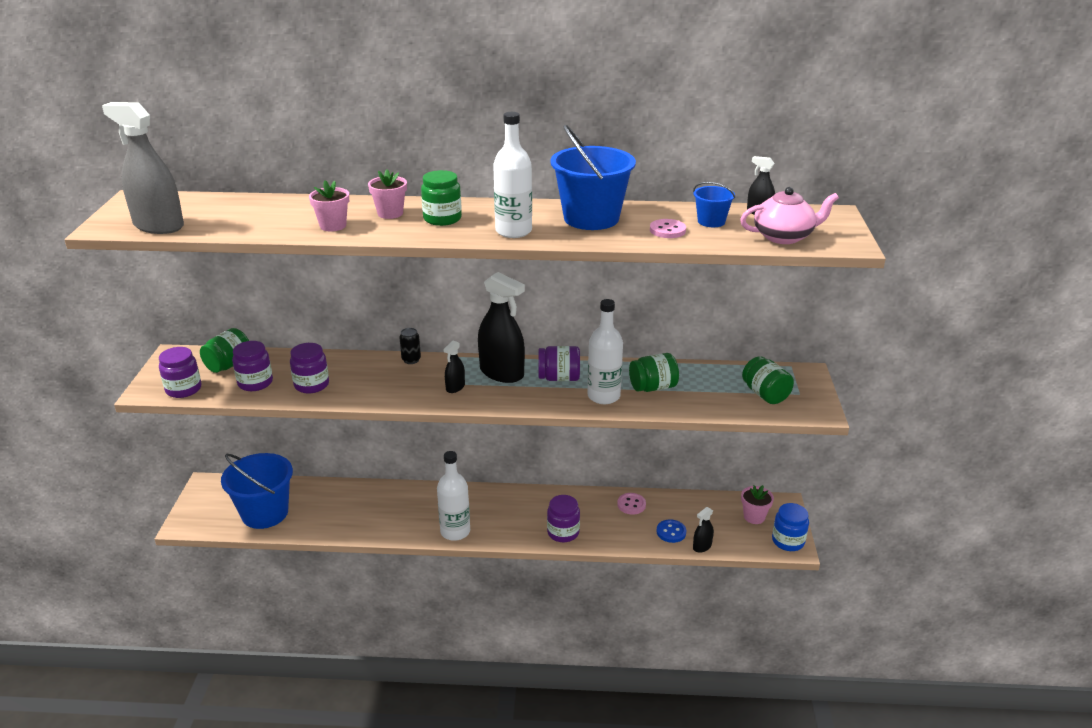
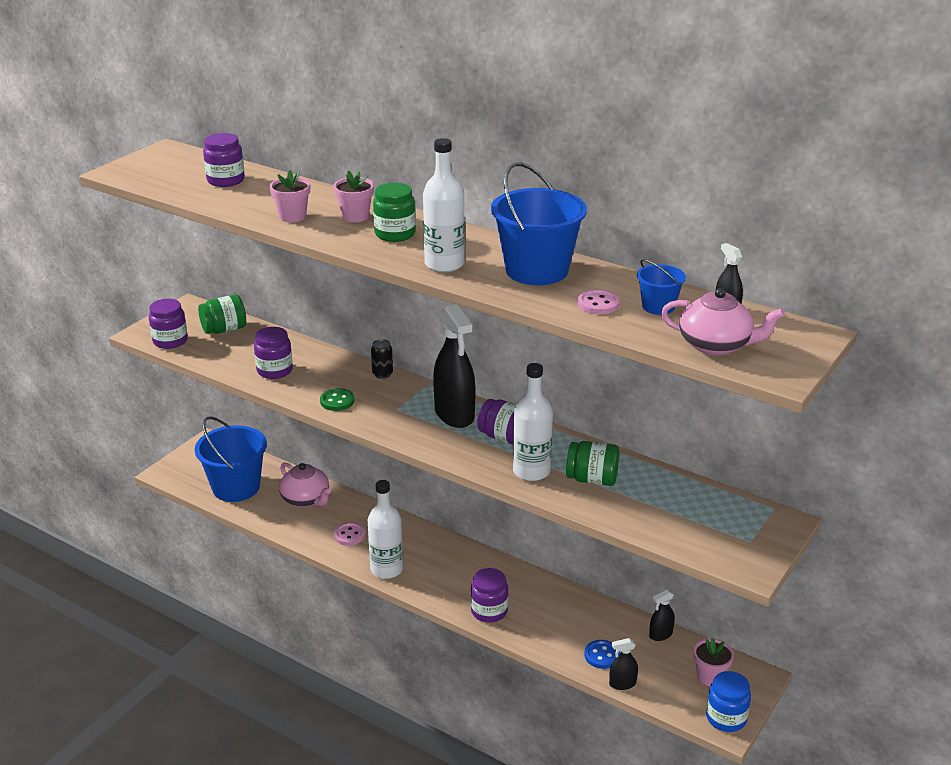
camera: 30 degrees right, 0 degrees up
(158, 226) = (157, 181): grey spray bottle -> none
(255, 383) = (231, 353): purple jar -> purple jar (226, 180)
(338, 501) = (306, 499): none -> pink teapot
(393, 392) = (337, 401): none -> green button
(455, 387) = (397, 414): black spray bottle -> black spray bottle (660, 634)
(631, 505) = (584, 611): pink button -> pink button (349, 535)
(765, 394) = (708, 528): green jar -> none

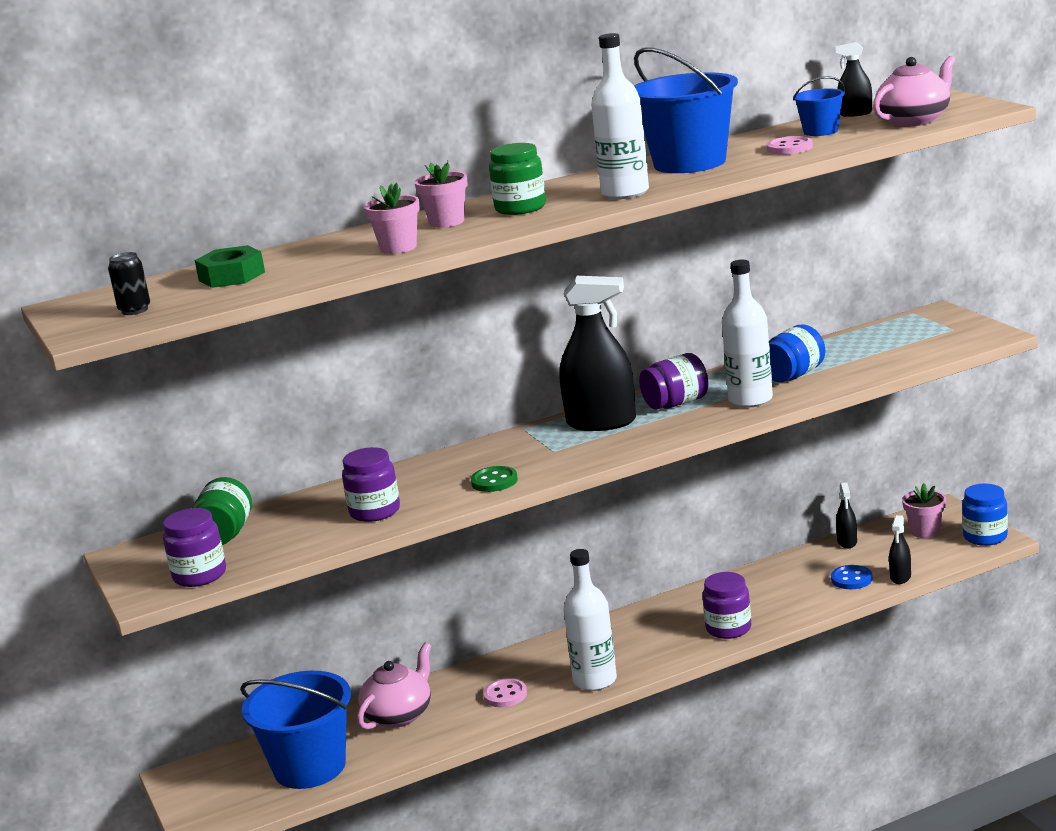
camera: 55 degrees left, 10 degrees down
(226, 180) = (232, 276): purple jar -> green nut
(306, 499) = (399, 715): pink teapot -> pink teapot turned 45 degrees counterclockwise
(382, 374) = (469, 450): black can -> black can (135, 310)
(592, 479) = (793, 375): green jar -> blue jar

